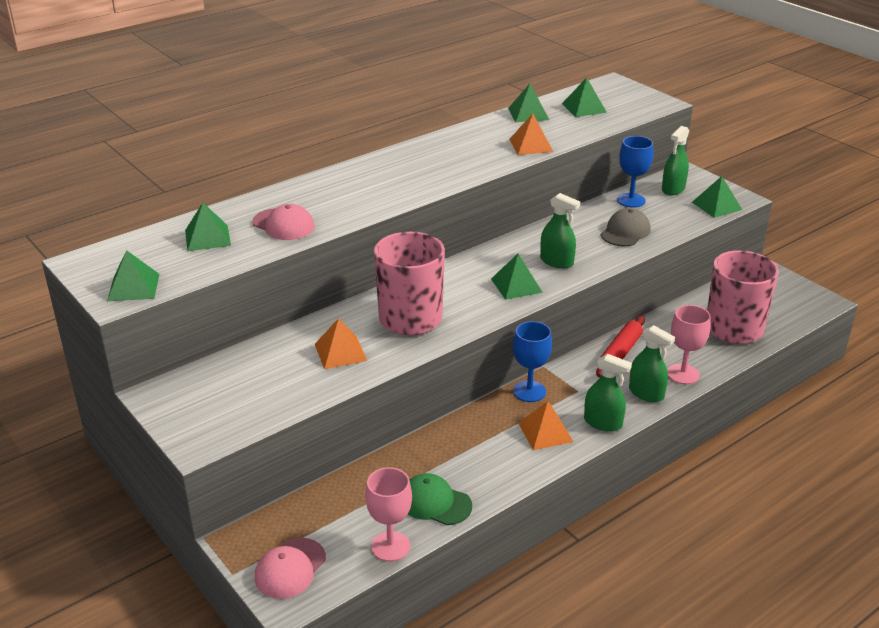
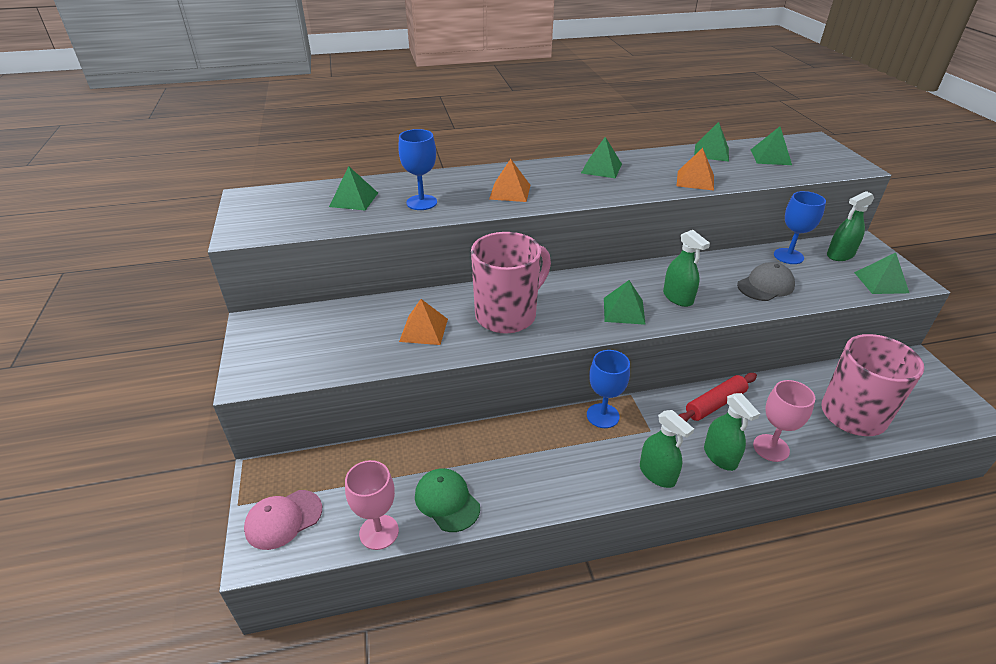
camera: 25 degrees right, 5 degrees up
(133, 287) = (261, 226): green pyramid -> green pyramid (601, 168)
(283, 225) = (421, 202): pink cap -> blue goblet
(545, 432) = (594, 464): orange pyramid -> orange pyramid (510, 192)

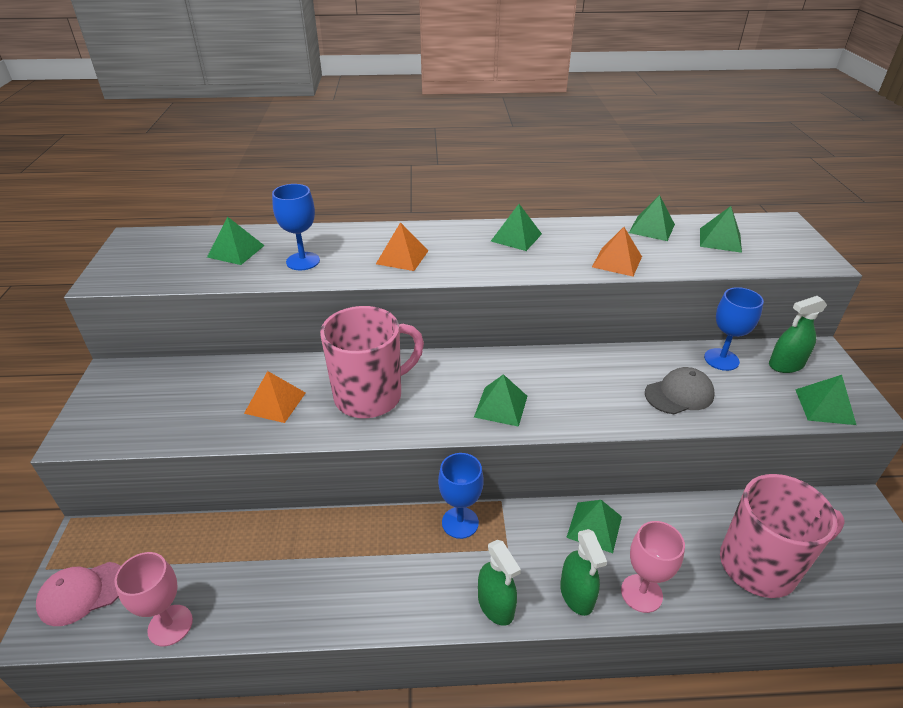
camera: 10 degrees right, 0 degrees up
(447, 501) = (254, 600): green cap -> none
(678, 297) = (569, 397): green spray bottle -> none
(715, 404) = (594, 526): red rolling pin -> green pyramid

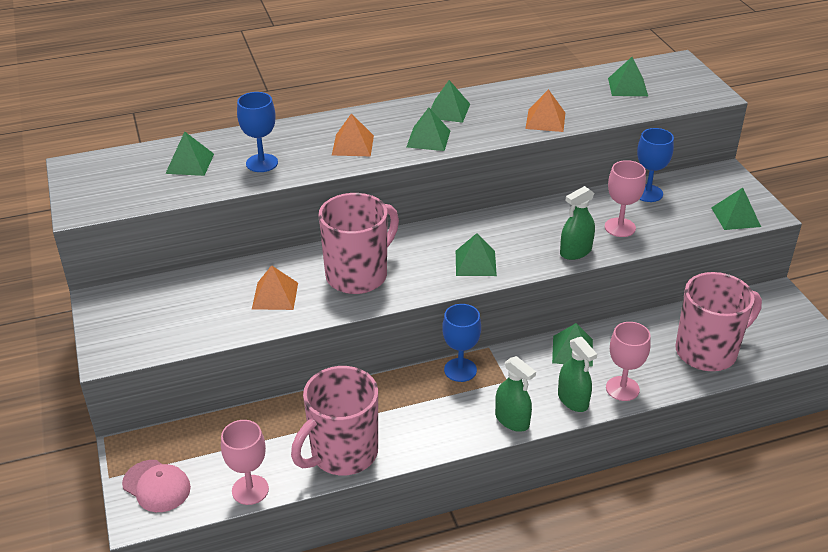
camera: 15 degrees left, 0 degrees up
(82, 593) = (156, 486): pink cap -> pink cap turned 105 degrees counterclockwise
(289, 601) = (342, 453): none -> pink mug
(652, 228) = (566, 84): green pyramid -> green pyramid (428, 139)
(679, 394) = (620, 227): grey cap -> pink goblet
(786, 365) = (701, 189): green spray bottle -> green spray bottle (575, 251)

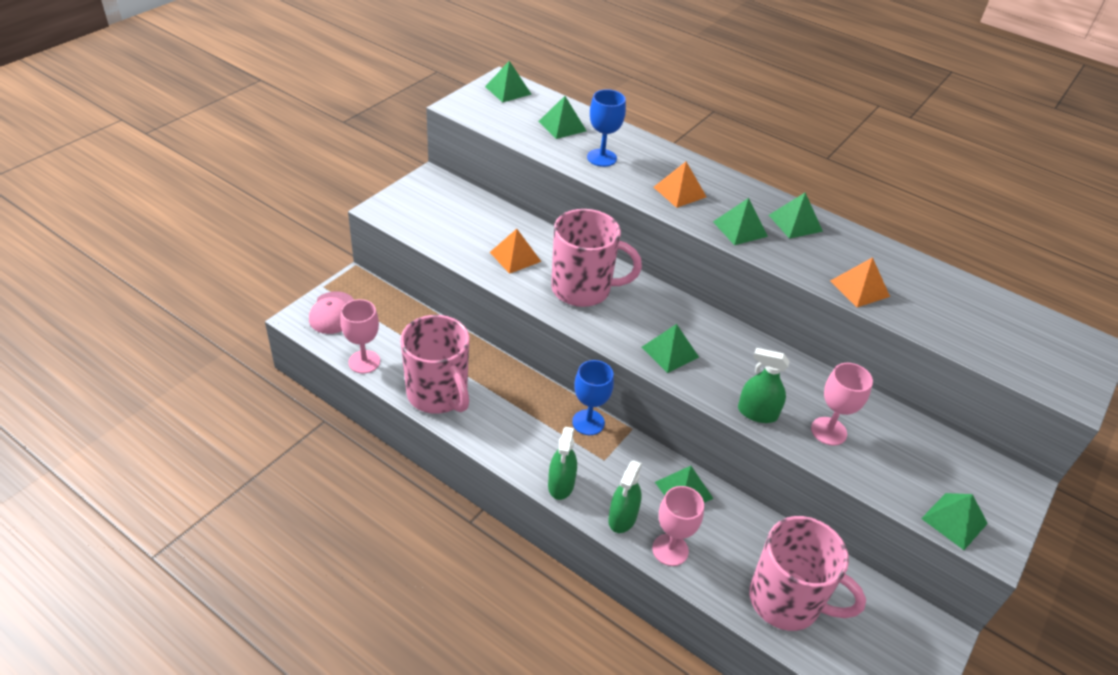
camera: 50 degrees right, 5 degrees up
(342, 453) = (438, 394): pink mug -> pink mug turned 135 degrees counterclockwise
(627, 87) = (993, 323): green pyramid -> green pyramid (508, 90)
(648, 193) = (907, 431): blue goblet -> none

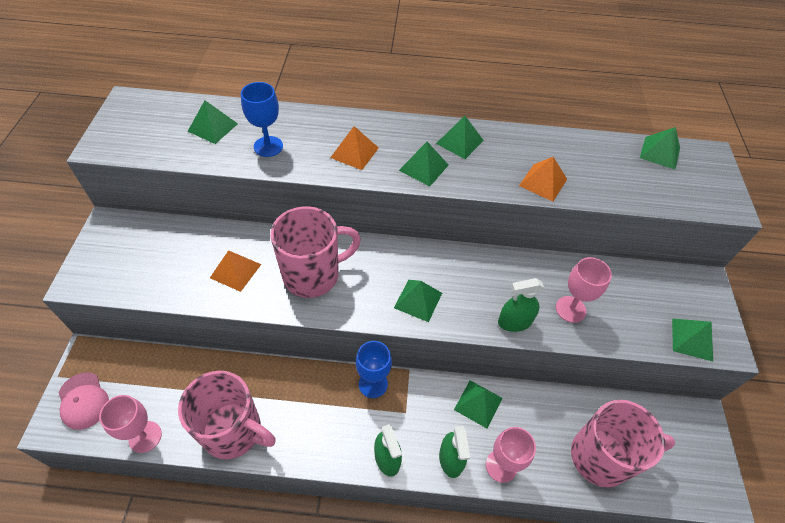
camera: 30 degrees left, 10 degrees up
(508, 90) = (139, 109): green pyramid -> green pyramid (660, 152)

